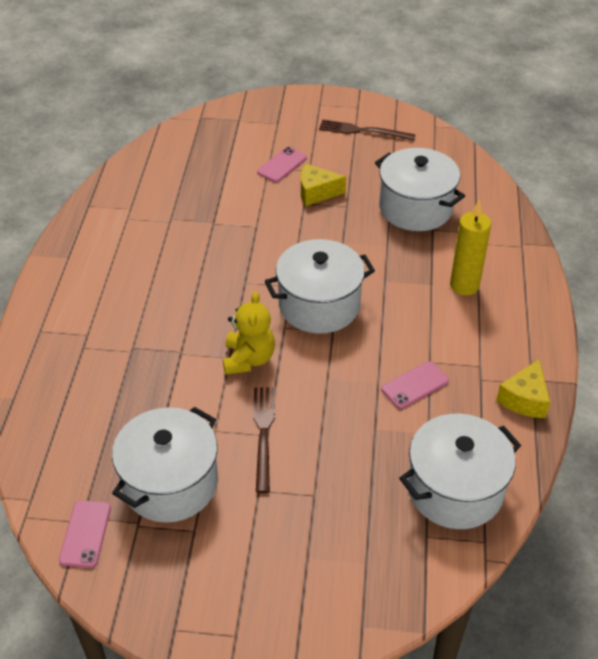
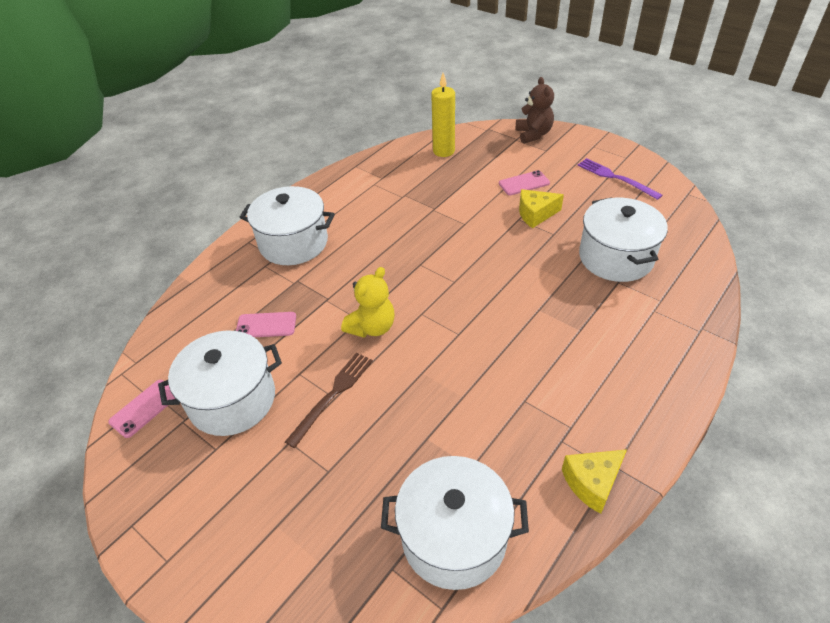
camera: 35 degrees right, 0 degrees up
(252, 110) = (533, 134): none -> brown teddy bear
(316, 193) = (535, 214): yellow cheese -> yellow cheese turned 45 degrees counterclockwise
(319, 305) = (464, 307): white pot -> white pot (293, 243)
(363, 131) = (615, 178): brown fork -> purple fork
(414, 385) = (493, 415): pink phone -> pink phone (266, 325)
(464, 285) = (611, 344): yellow candle -> yellow candle (443, 151)

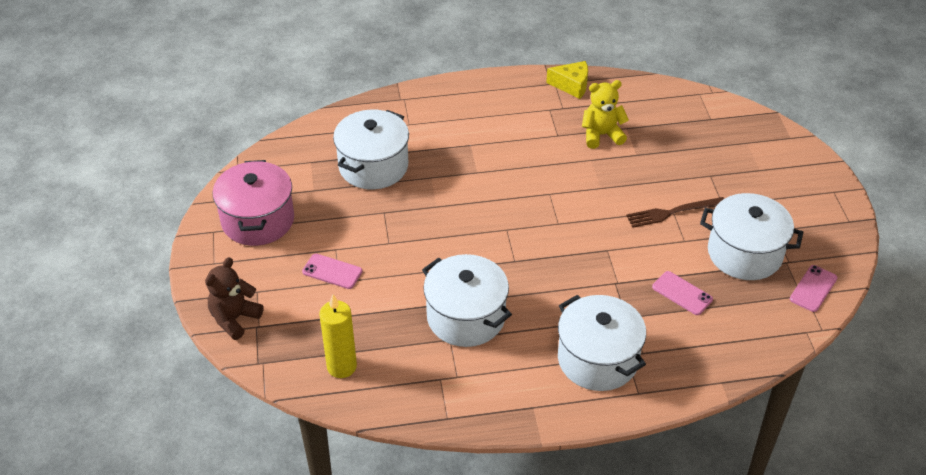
camera: 140 degrees left, 0 degrees up
(144, 408) = (813, 288): pink phone -> pink phone turned 45 degrees counterclockwise
(372, 327) = (603, 237): yellow teddy bear -> yellow teddy bear (601, 135)
(454, 537) = (667, 110): white pot -> white pot (466, 317)
(535, 214) = (370, 237): yellow cheese -> none
(615, 178) = (258, 220): purple fork -> pink pot

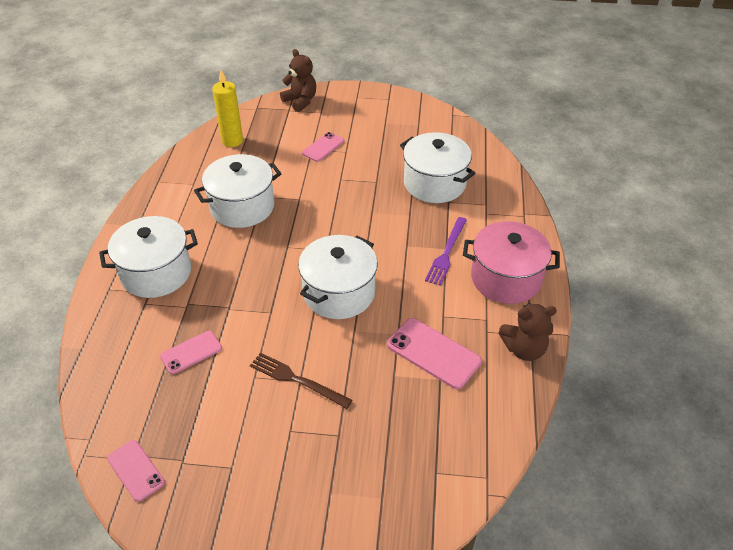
camera: 105 degrees right, 0 degrees up
(258, 220) = (392, 119): pink pot -> pink pot (506, 278)
(477, 143) = (446, 253): none -> purple fork
(572, 85) = (524, 349): yellow cheese -> brown teddy bear
(601, 135) = (433, 353): yellow teddy bear -> pink phone
(672, 212) = (297, 380): brown fork -> brown fork turned 60 degrees counterclockwise
(744, 253) = (213, 424): white pot -> white pot (339, 293)

